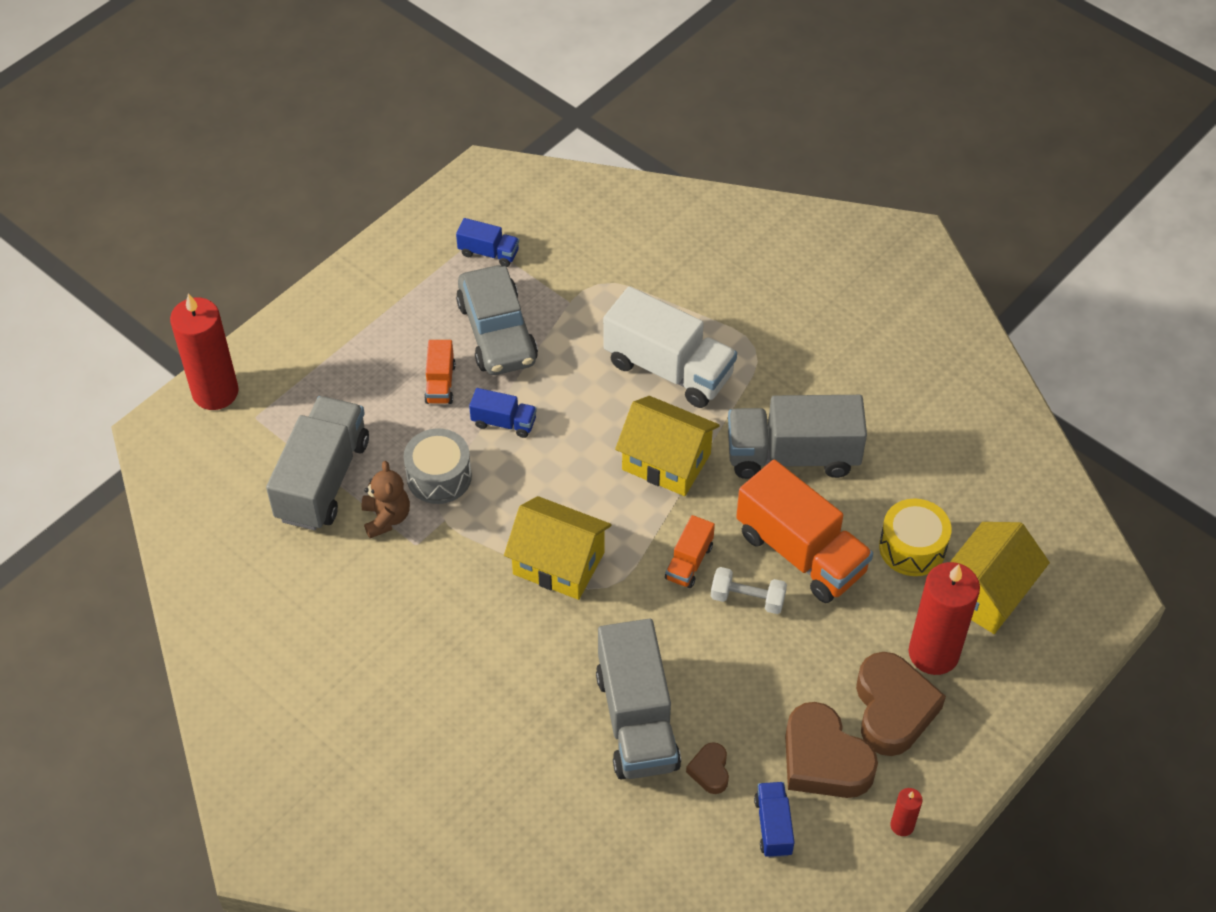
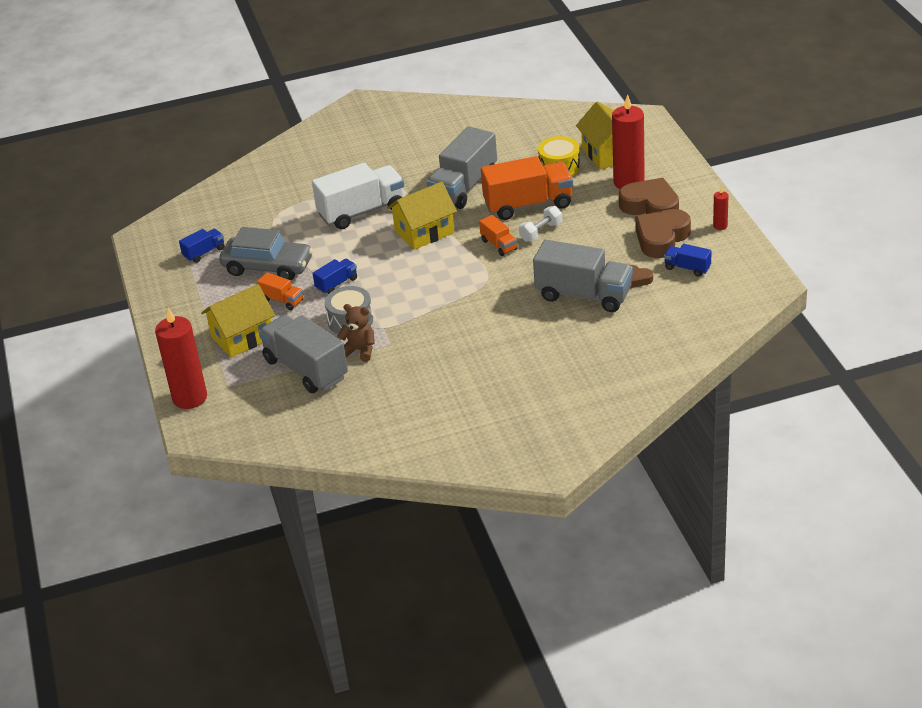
camera: 55 degrees left, 15 degrees down
(558, 563) = (455, 292): yellow house -> yellow house (243, 337)
(824, 759) = (661, 238): brown heart -> brown heart turned 135 degrees clockwise

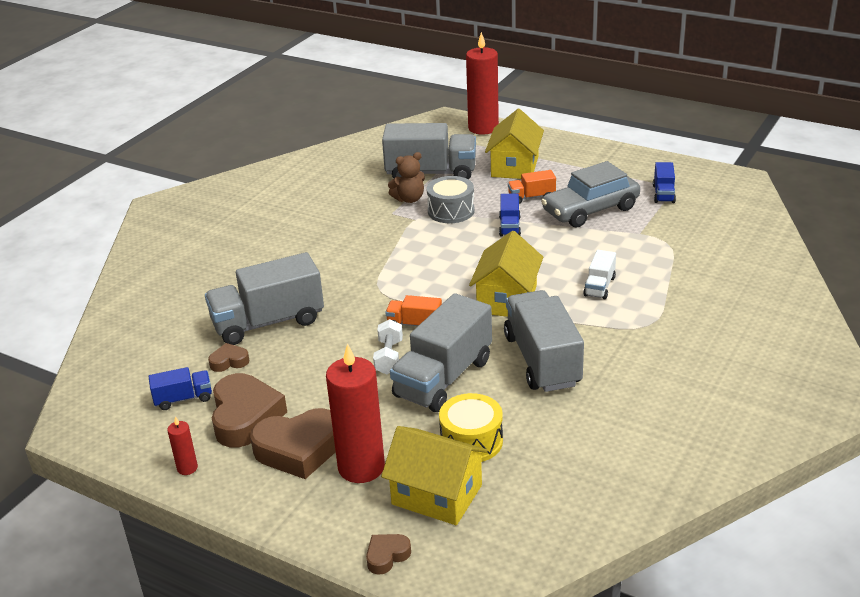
camera: 135 degrees right, 5 degrees down
(362, 211) = (599, 286): white truck -> white truck, size x0.48
(528, 205) = (443, 378): orange truck -> grey truck
(661, 142) = (387, 556): none -> brown heart

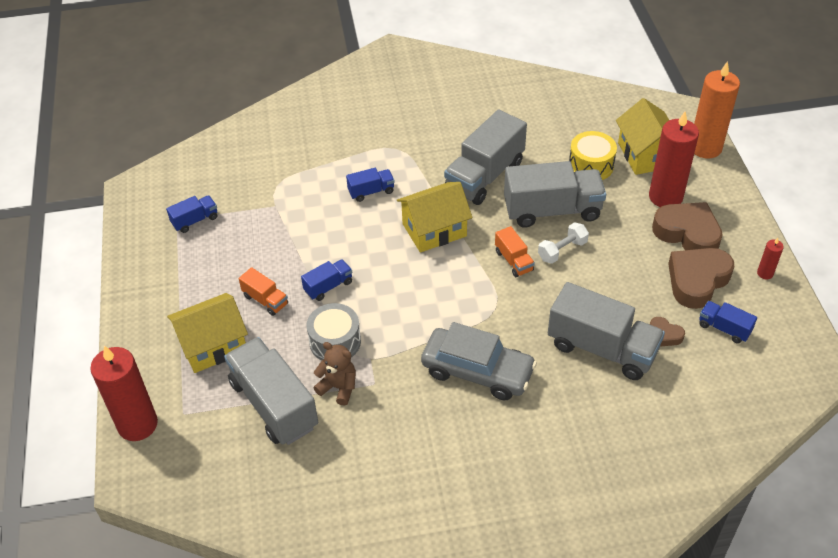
camera: 130 degrees left, 15 degrees up
(387, 556) = (705, 148): brown heart -> orange candle
(590, 210) = (258, 251): grey car -> grey car (477, 371)
(599, 286) = (371, 191): white truck -> blue truck

